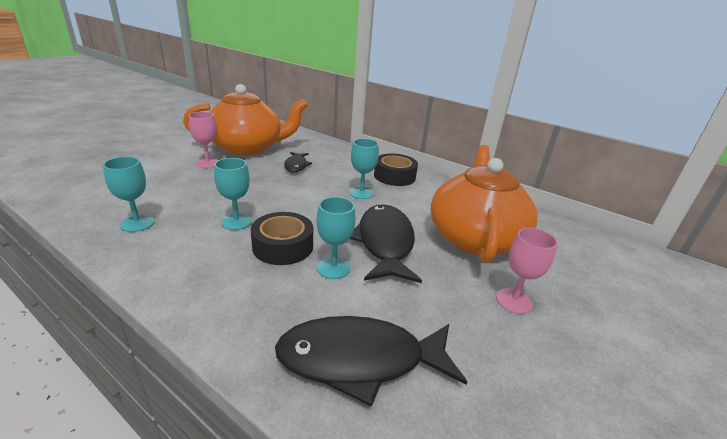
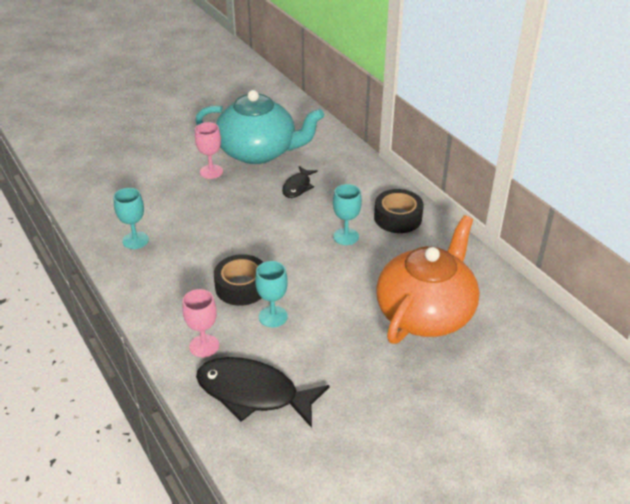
camera: 25 degrees right, 10 degrees up
(236, 222) = (213, 253): turquoise goblet -> none
(248, 148) = (258, 152): orange teapot -> turquoise teapot
(384, 243) = (332, 301): black fish -> none
(513, 301) = (408, 381): pink goblet -> pink goblet (204, 346)

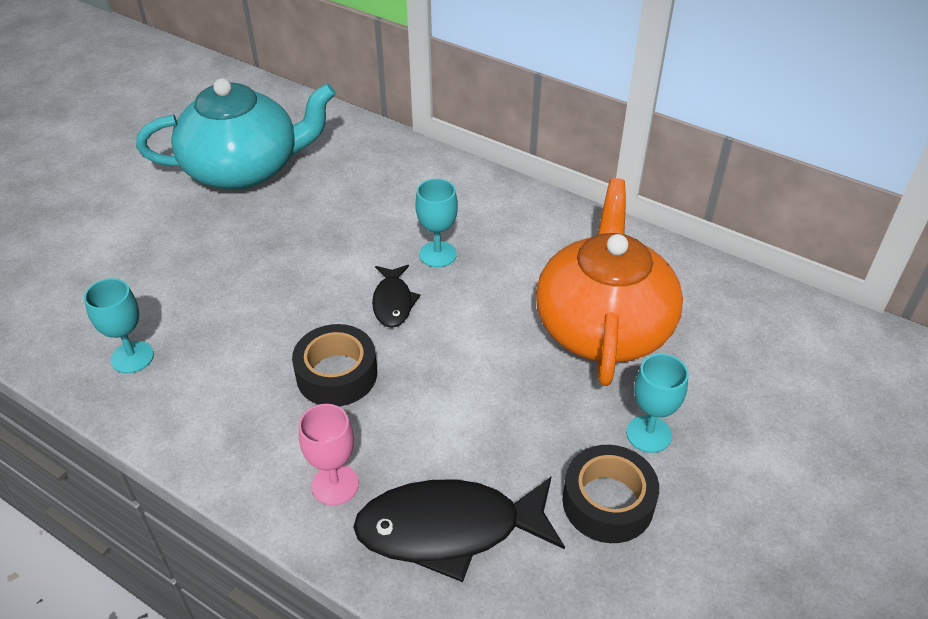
camera: 25 degrees left, 5 degrees up
(211, 171) = (191, 217): pink goblet -> none
(273, 316) = (408, 403): turquoise goblet -> turquoise goblet (648, 434)
(298, 187) = (330, 204): black fish -> black fish (393, 302)
(398, 218) = (489, 207): black tape -> black tape (608, 502)

